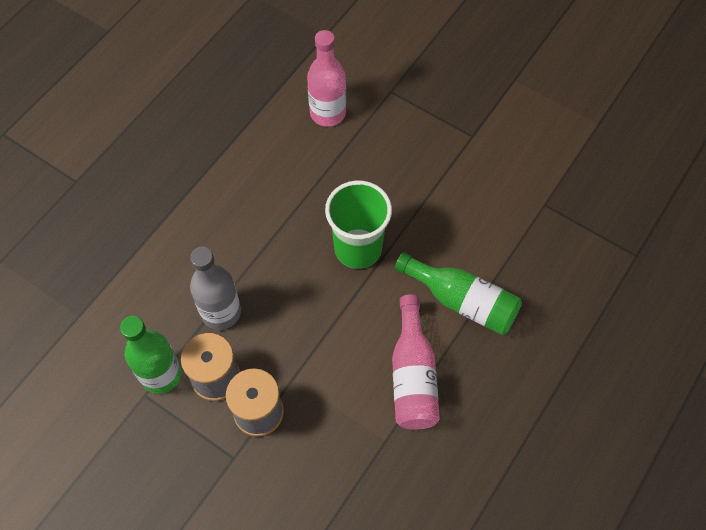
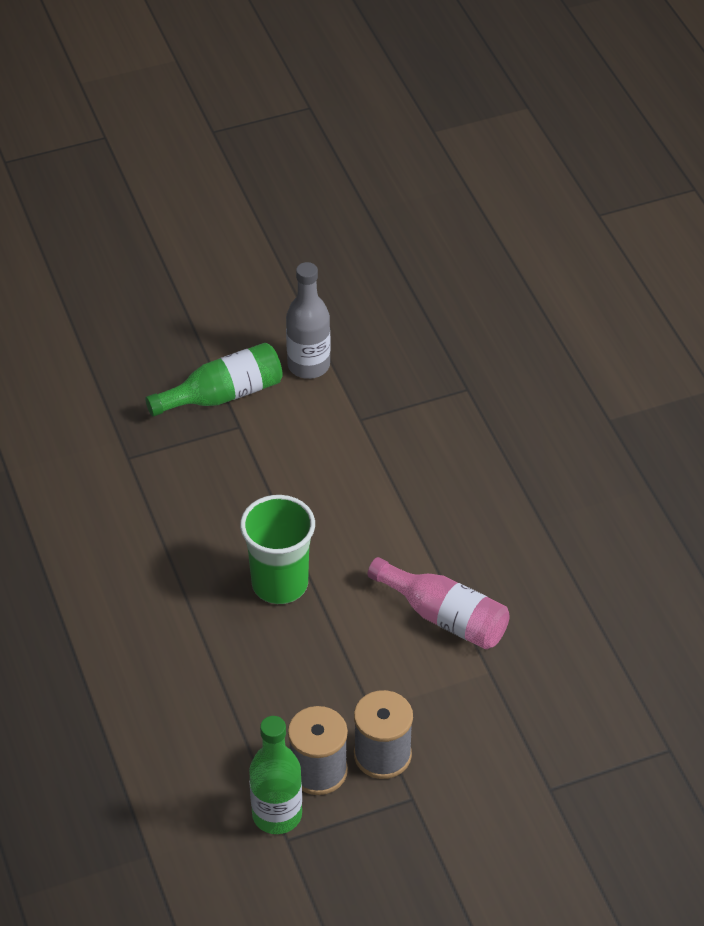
camera: 55 degrees left, 15 degrees down
(221, 312) = (251, 730): grey bottle -> grey bottle (308, 365)
(328, 113) = (104, 522): pink bottle -> none
(462, 301) = (403, 538): green bottle -> green bottle (222, 395)

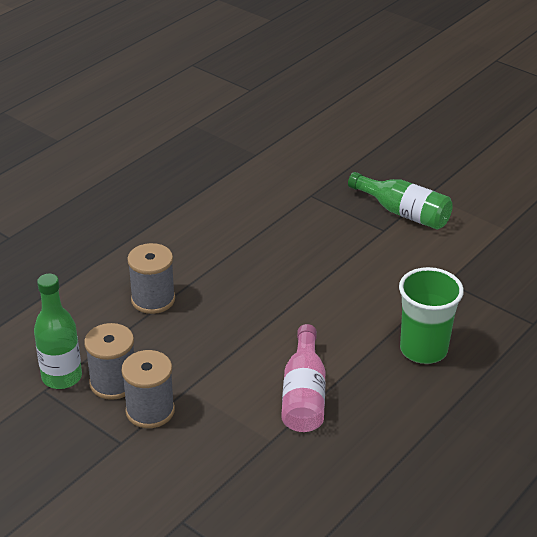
camera: 60 degrees right, 10 degrees down
(205, 681) = (153, 299): none -> grey spool
(280, 584) = (264, 301): green cup -> green cup (423, 349)
(308, 365) = (470, 239): grey bottle -> none

